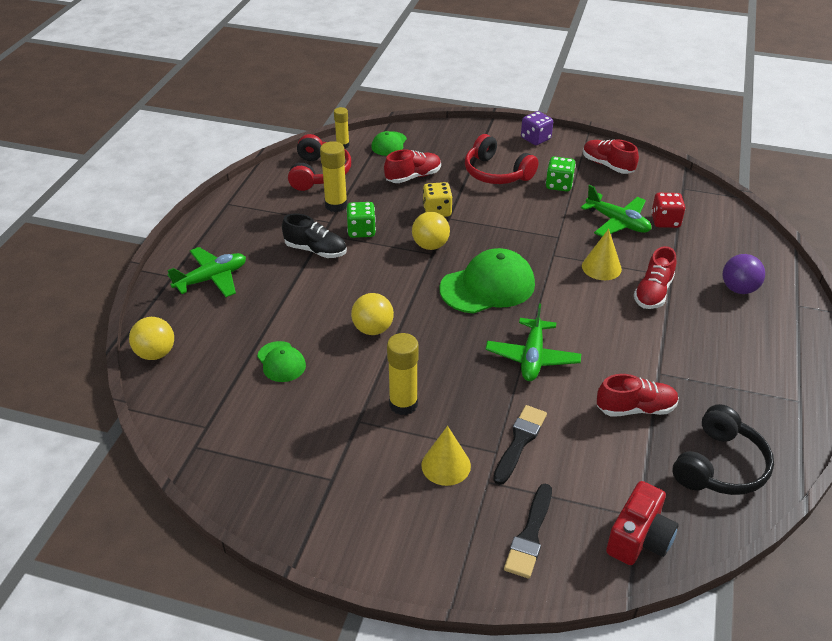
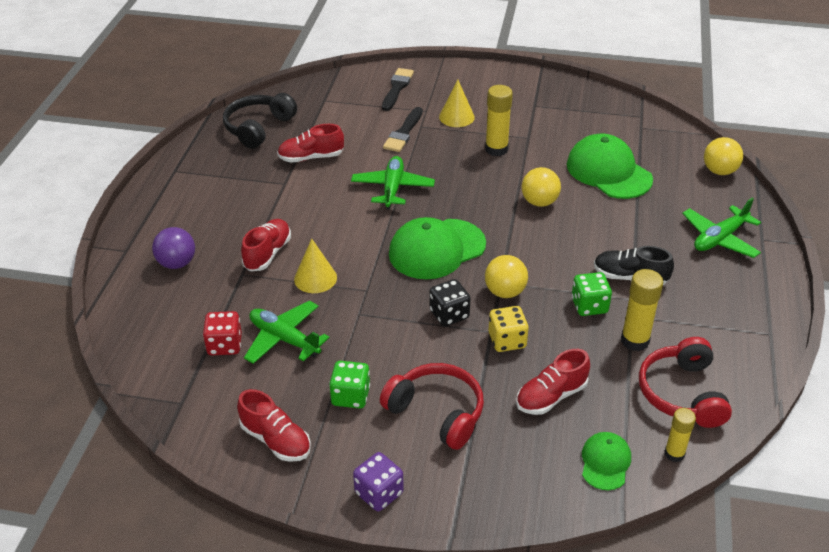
camera: 175 degrees right, 0 degrees up
(281, 362) = (608, 172): green cap -> green cap, size x1.87
(481, 231) = (449, 314): none -> black dice
(639, 538) = (327, 90): red camera -> none

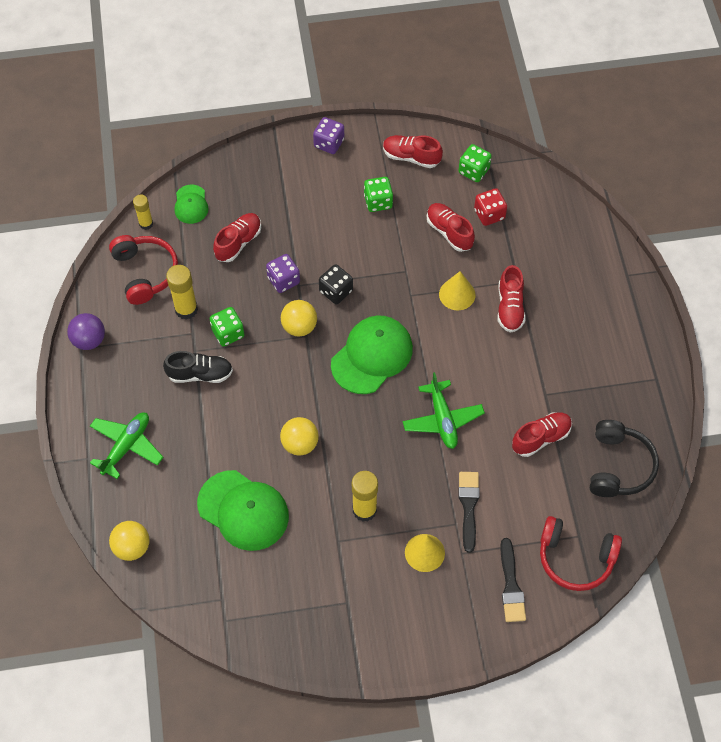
camera: 160 degrees right, 20 degrees up
(177, 263) = (576, 275): purple ball -> purple ball (89, 340)
(207, 399) = (474, 171): none -> green dice
(284, 339) = (449, 232): green plane -> red shoe
(437, 412) = (314, 207): red headphones -> red headphones (575, 558)
(507, 340) = (283, 280): yellow dice -> purple dice

